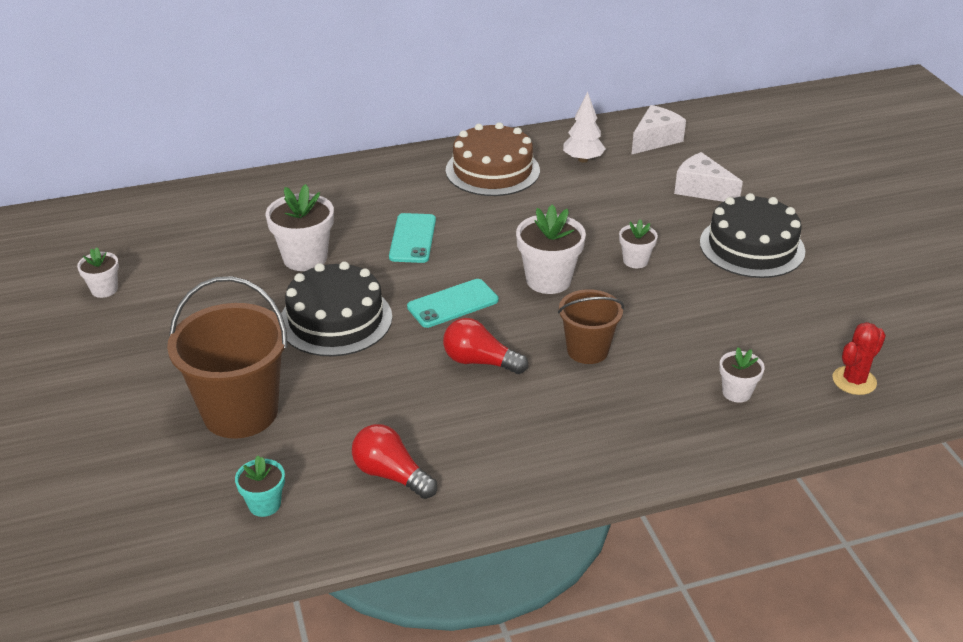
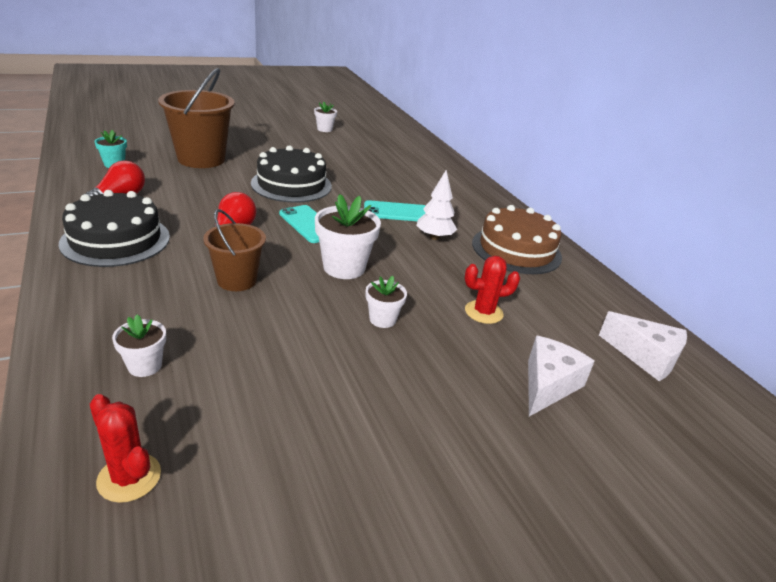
camera: 80 degrees right, 5 degrees down
(305, 258) = (363, 176): white flower pot -> none
(583, 159) = (566, 301): white tree -> white tree (434, 237)
(611, 205) = (483, 312): none -> red cactus
(752, 247) = (429, 416): black cake -> black cake (116, 240)

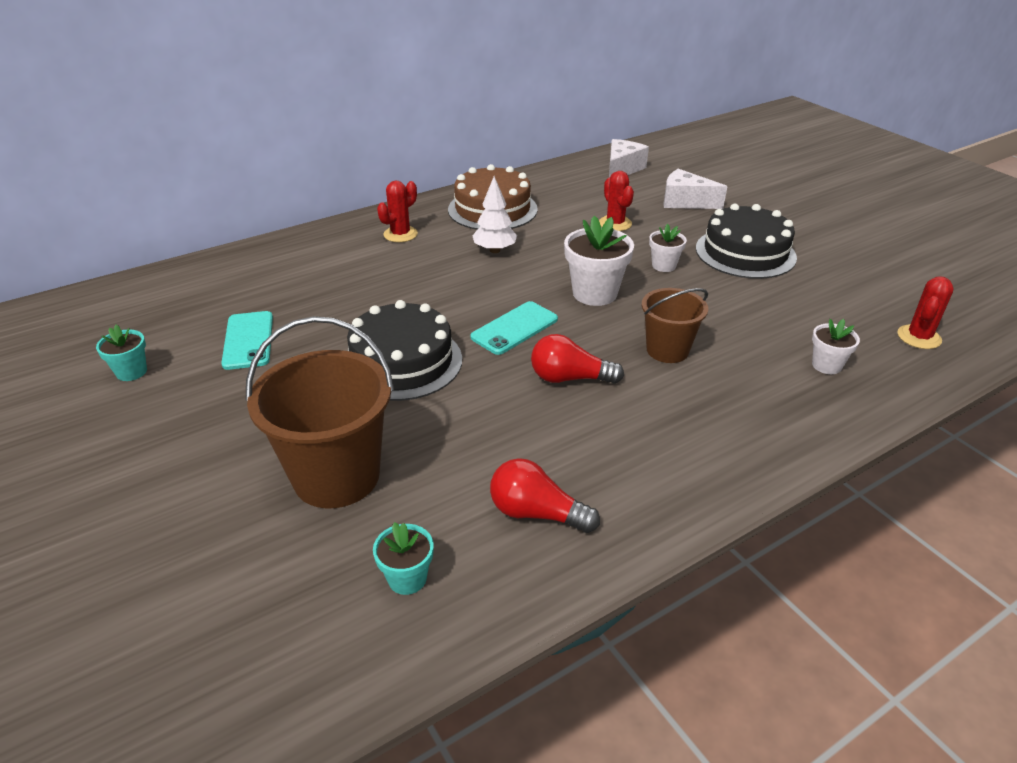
camera: 95 degrees left, 5 degrees up
(116, 240) = (654, 464): black cake -> black cake (745, 253)
(324, 129) = (131, 372): white flower pot -> turquoise flower pot
(396, 212) = (446, 276): turquoise phone -> turquoise phone (248, 340)
(468, 205) = (400, 234): none -> red cactus

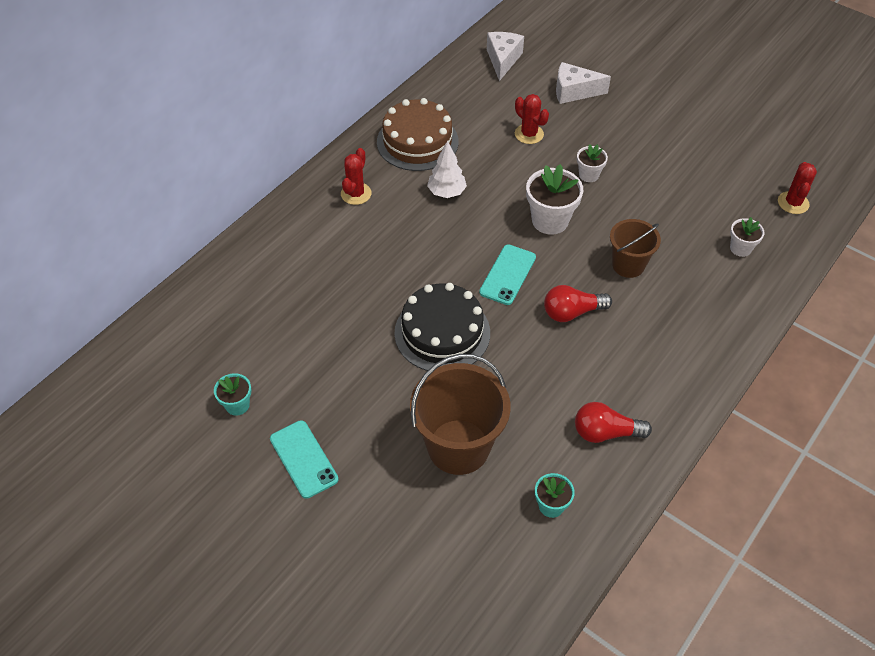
camera: 20 degrees left, 15 degrees up
(248, 340) = (308, 347): turquoise phone -> turquoise phone (304, 459)
(745, 253) = (644, 143): black cake -> none

